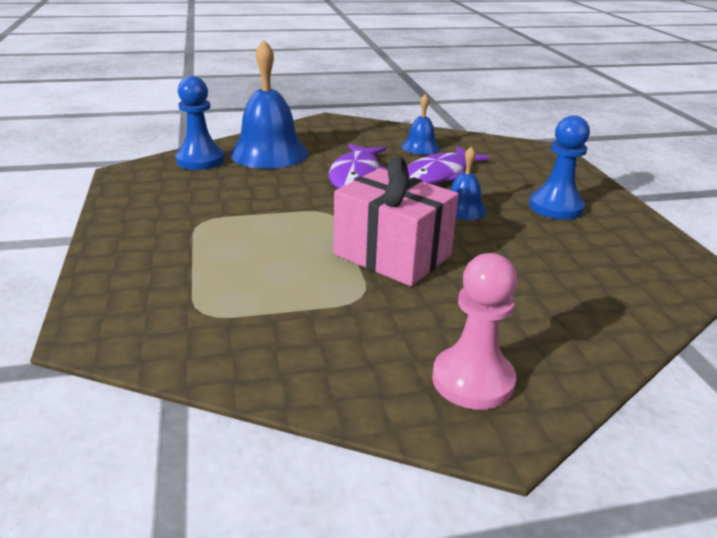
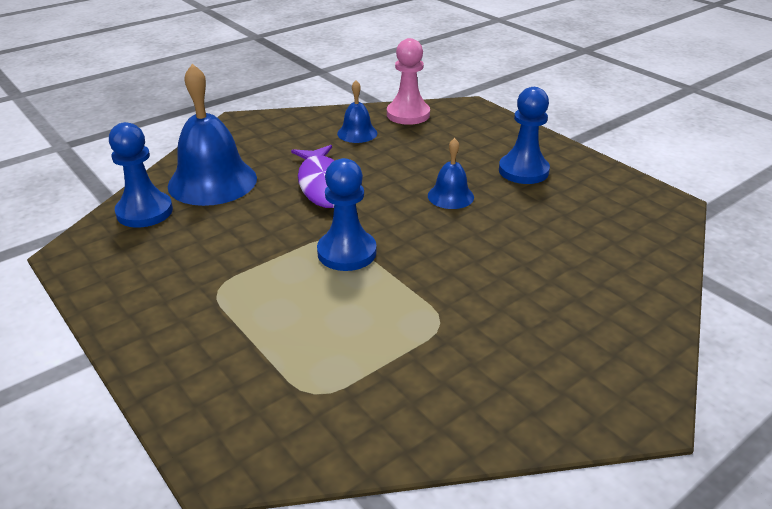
camera: 25 degrees left, 5 degrees up
(328, 225) = (347, 252): none -> blue pawn
(392, 255) = (431, 268): pink gift -> none
(439, 175) = (400, 162): purple fish -> none
(472, 380) = (590, 370): pink pawn -> pink pawn (408, 114)

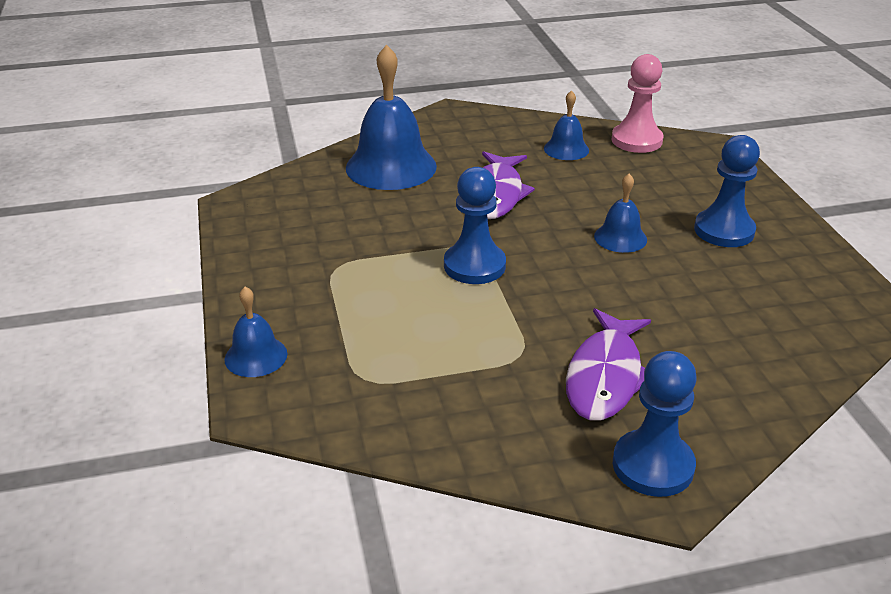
camera: 25 degrees right, 0 degrees up
(144, 212) = (314, 181): blue pawn -> blue pawn (653, 465)
(188, 406) = (256, 356): none -> blue bell
(522, 319) = (605, 376): none -> purple fish

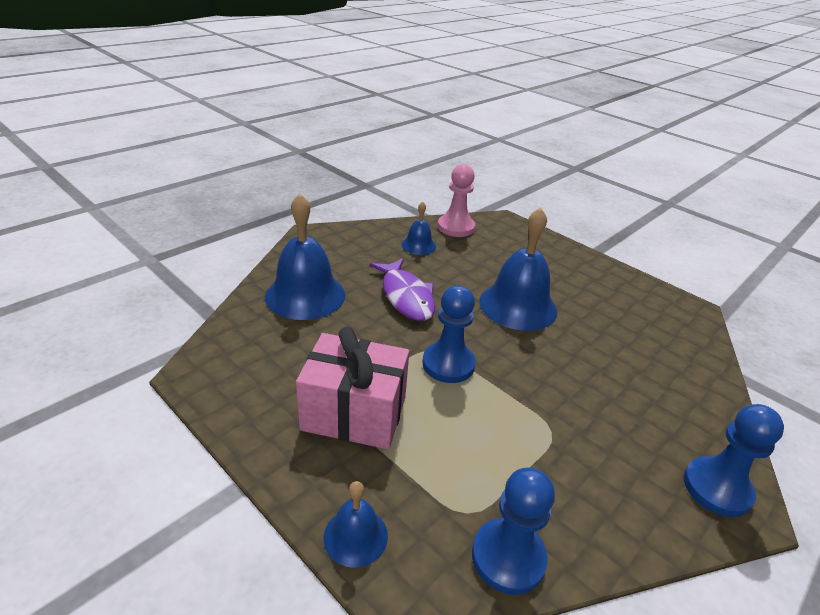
camera: 35 degrees left, 0 degrees up
(340, 274) = (354, 413): none -> pink gift
(605, 376) = (619, 425): purple fish -> none
(620, 237) = (518, 305): blue bell -> blue bell, size x1.95
(724, 231) = (569, 280): blue pawn -> blue pawn (508, 557)

